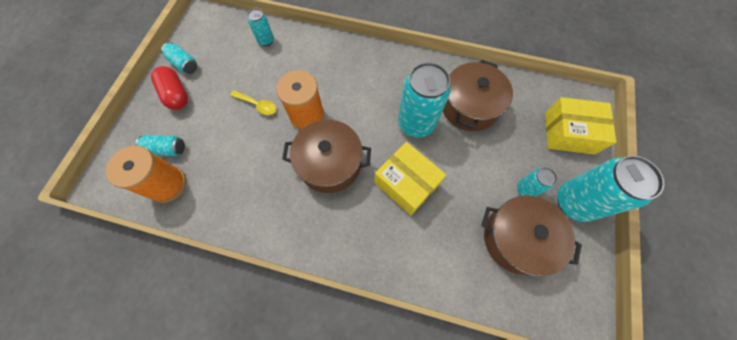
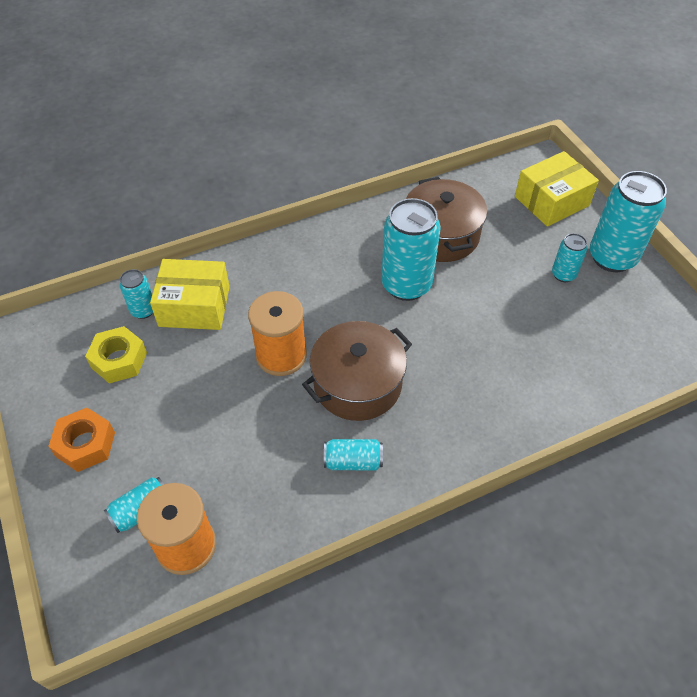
camera: 40 degrees left, 15 degrees down
(176, 94) = (85, 444): red capsule -> orange nut
(184, 64) = (57, 404): turquoise can -> turquoise can (353, 461)
(230, 60) = (119, 360): none -> yellow nut
(258, 105) = (209, 384): yellow spoon -> none
(406, 183) = (454, 346): yellow box -> yellow box (194, 306)
(517, 239) = (597, 322): brown pot -> none

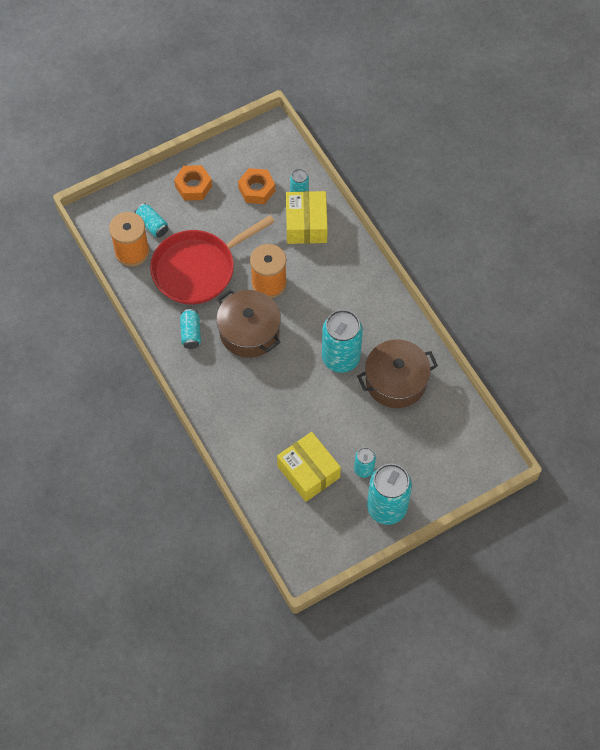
camera: 85 degrees right, 10 degrees up
(119, 360) = (256, 189): yellow nut -> orange nut
(240, 446) = (198, 269): none -> red pan
(551, 201) = (447, 466): yellow box -> yellow box (308, 472)

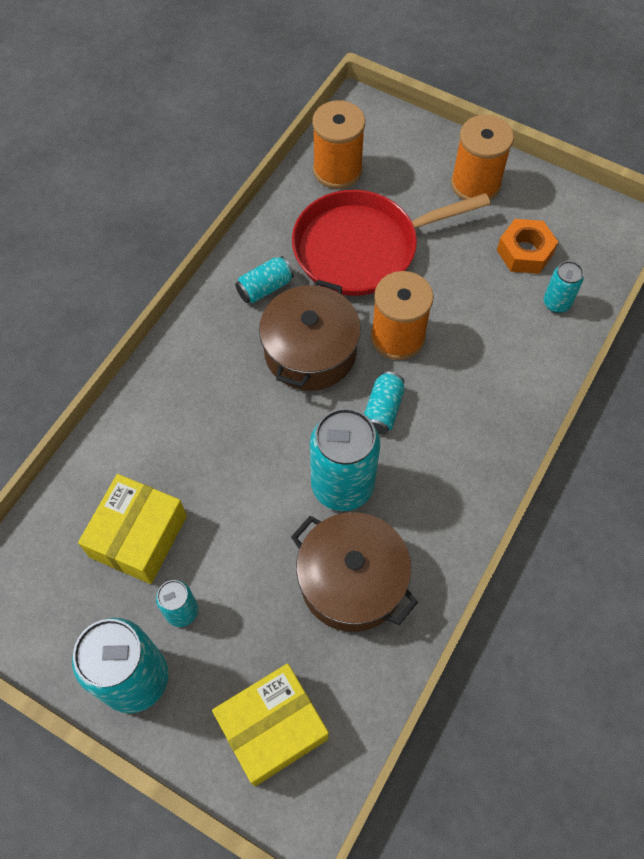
camera: 60 degrees right, 0 degrees up
(152, 225) = (389, 171): turquoise can -> turquoise can (383, 410)
(193, 186) = (475, 184): orange nut -> orange spool
(198, 269) = (361, 248): red pan -> red pan turned 45 degrees counterclockwise
(306, 224) = (518, 334): yellow box -> yellow box (272, 728)

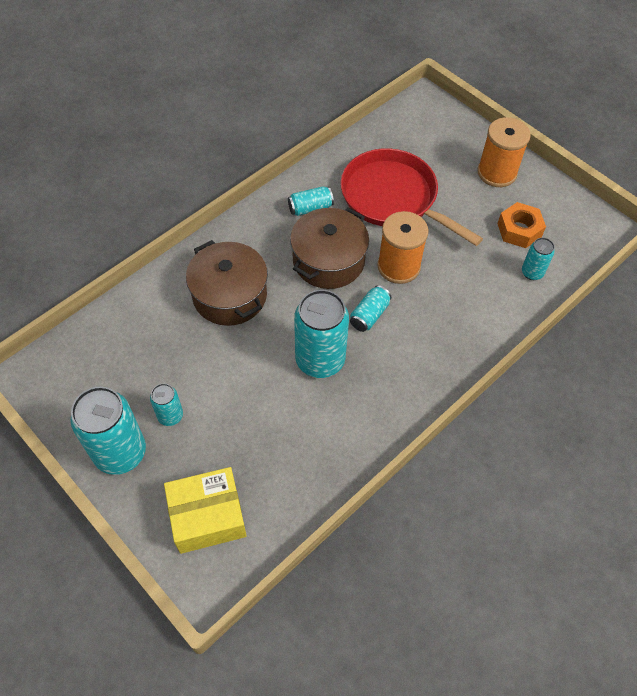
camera: 15 degrees right, 5 degrees down
(138, 536) = (157, 356): yellow box -> none
(337, 170) = (393, 139): orange spool -> none
(352, 581) = (303, 430): brown pot -> brown pot (229, 295)
(361, 248) = (393, 198): red pan -> red pan turned 45 degrees clockwise

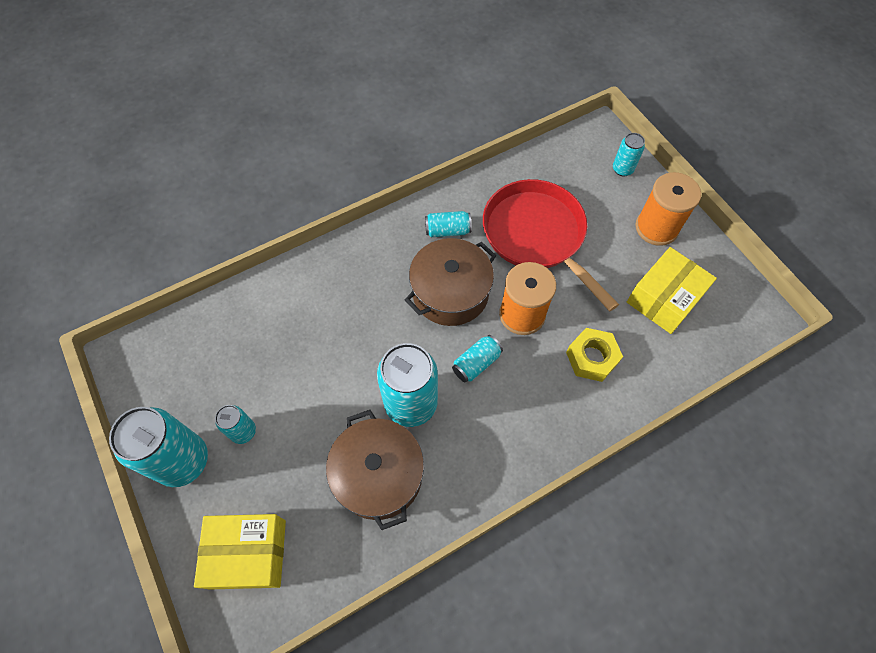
camera: 15 degrees right, 5 degrees up
(229, 295) = (339, 311): brown pot -> brown pot (378, 475)
(470, 290) = (591, 358): none -> yellow nut
(519, 230) = (664, 299): orange nut -> yellow box
(532, 272) = (665, 351): turquoise can -> turquoise can (622, 169)

